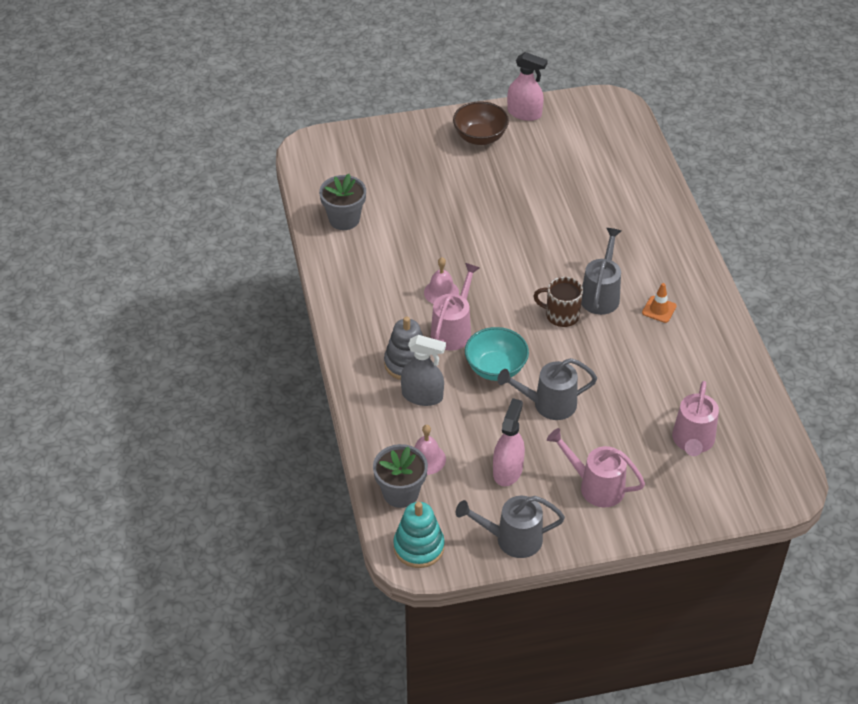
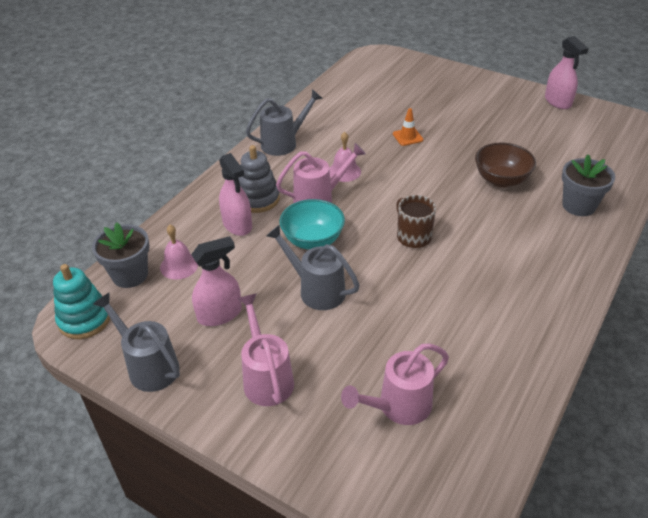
camera: 45 degrees right, 5 degrees down
(344, 219) = (342, 99): grey flower pot -> grey flower pot (578, 205)
(422, 396) = (237, 225): grey spray bottle -> pink spray bottle
(480, 137) = (503, 100): brown bowl -> brown bowl (501, 180)
(601, 294) = (466, 242): grey watering can -> grey watering can (284, 143)
(659, 309) = (504, 282): orange traffic cone -> orange traffic cone (407, 137)

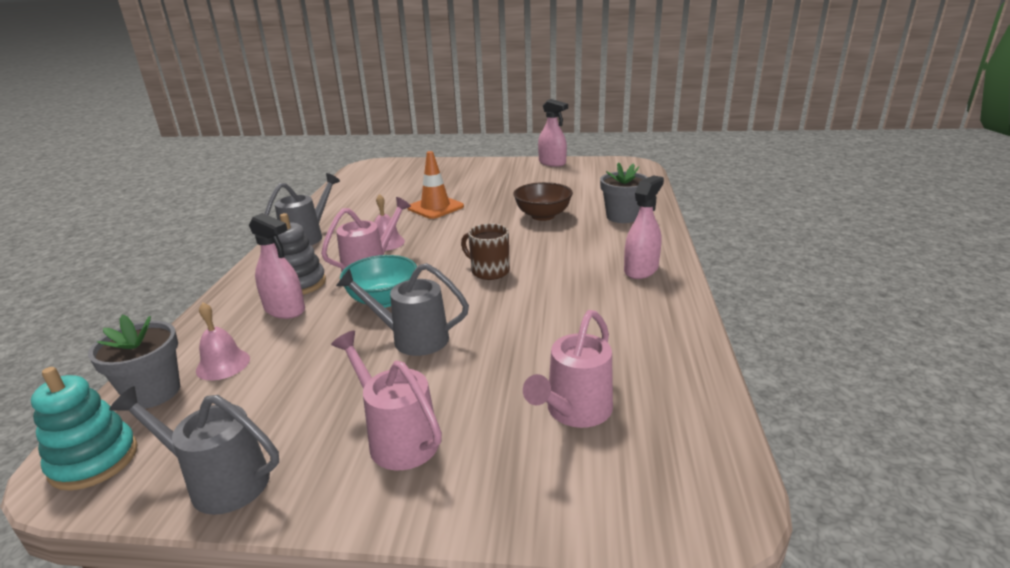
camera: 25 degrees left, 15 degrees down
(219, 314) = (301, 395): pink spray bottle -> pink spray bottle (641, 270)
(407, 137) = (435, 207): orange traffic cone -> orange traffic cone, size x1.72

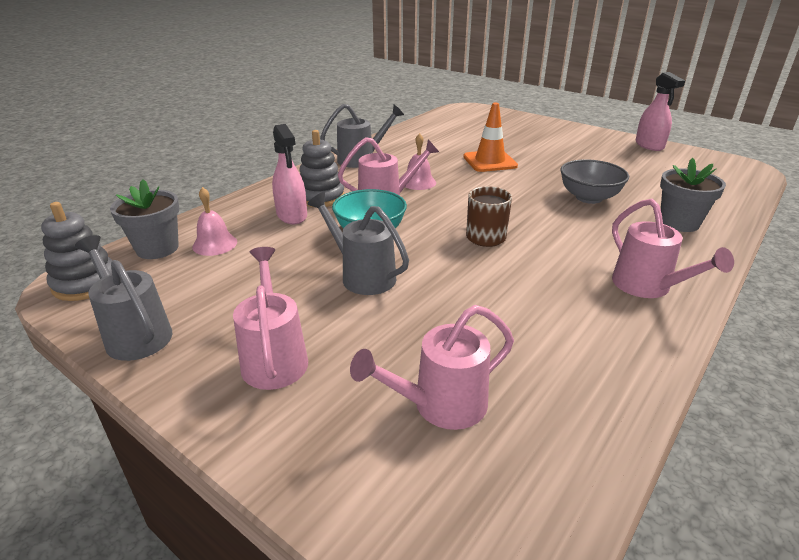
camera: 30 degrees right, 5 degrees up
(94, 460) = (86, 283): turquoise stacking toy -> grey stacking toy
(543, 216) = (589, 198): brown bowl -> grey bowl
(641, 270) = (648, 287): pink spray bottle -> pink watering can

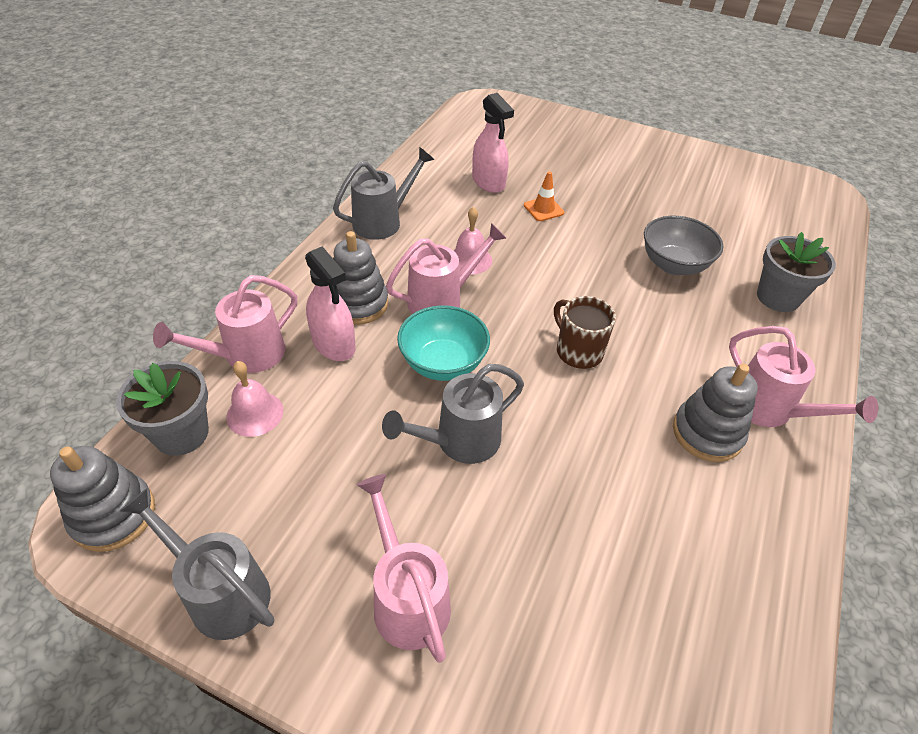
camera: 15 degrees left, 15 degrees up
(362, 275) = (459, 441): grey watering can -> grey watering can turned 60 degrees counterclockwise
(439, 406) = (610, 633): pink watering can -> pink watering can (246, 355)
(489, 161) = (543, 209): orange traffic cone -> orange traffic cone, size x0.58
(582, 294) = (707, 433): none -> grey stacking toy
(649, 145) = (716, 159): pink spray bottle -> pink spray bottle (488, 182)

